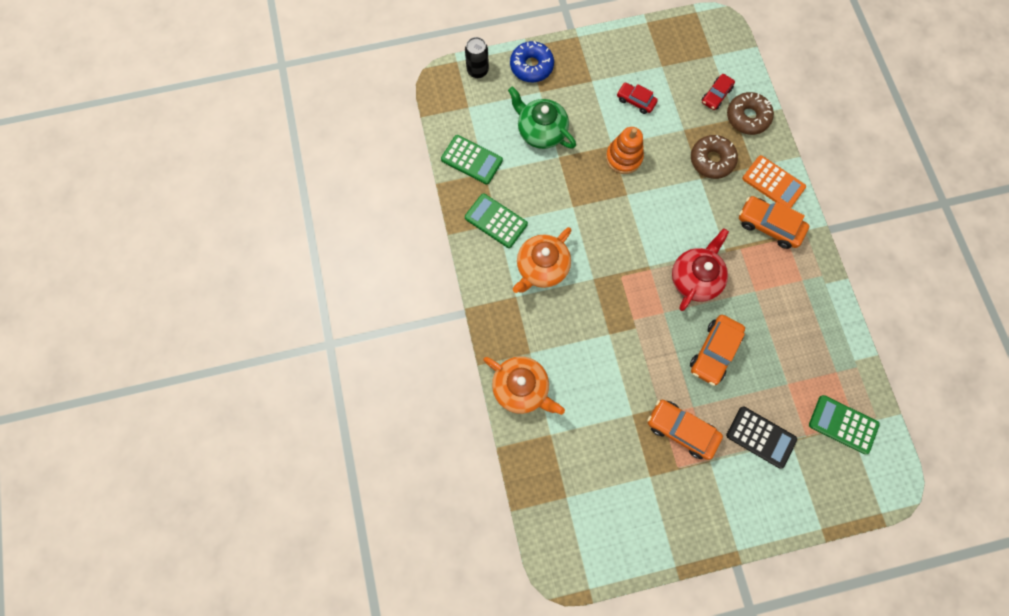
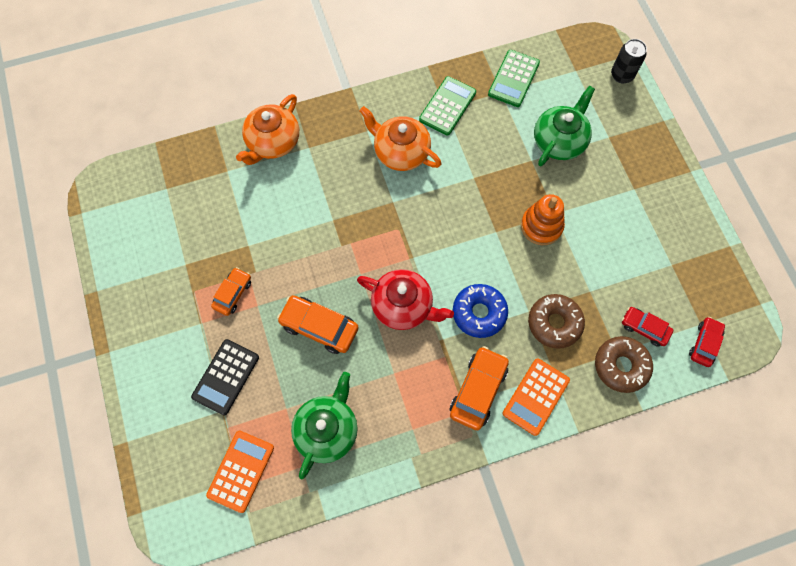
camera: 85 degrees right, 5 degrees down
(531, 66) = (639, 126): blue donut -> blue donut (479, 313)
(635, 101) = (617, 236): red car -> red car (704, 344)
(681, 430) = (233, 294): orange car -> orange car, size x0.63
(805, 349) = (327, 429): none -> green teapot
(843, 424) = (241, 471): green calculator -> orange calculator

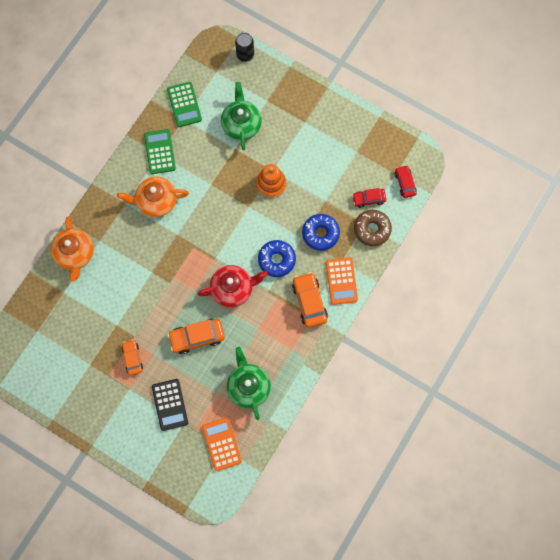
camera: 40 degrees left, 5 degrees up
(554, 323) = (320, 234): brown donut -> blue donut

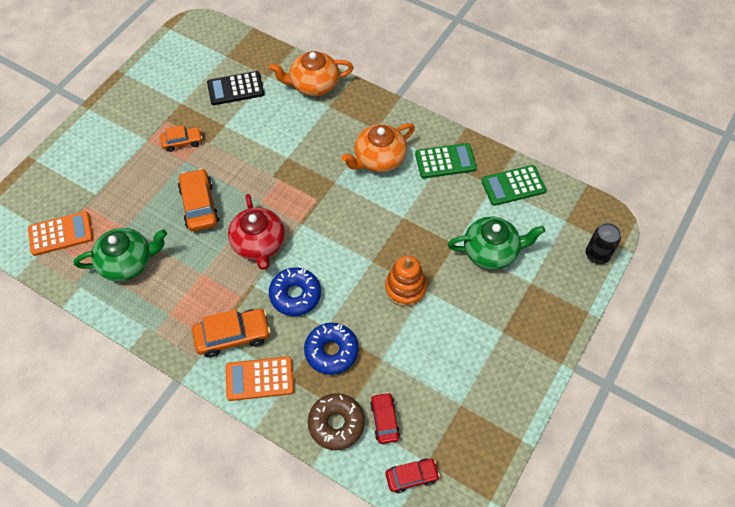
camera: 90 degrees right, 15 degrees down
(156, 201) = (379, 159): orange teapot -> orange teapot turned 120 degrees counterclockwise
(170, 404) = (120, 179): black calculator -> black calculator (235, 89)

